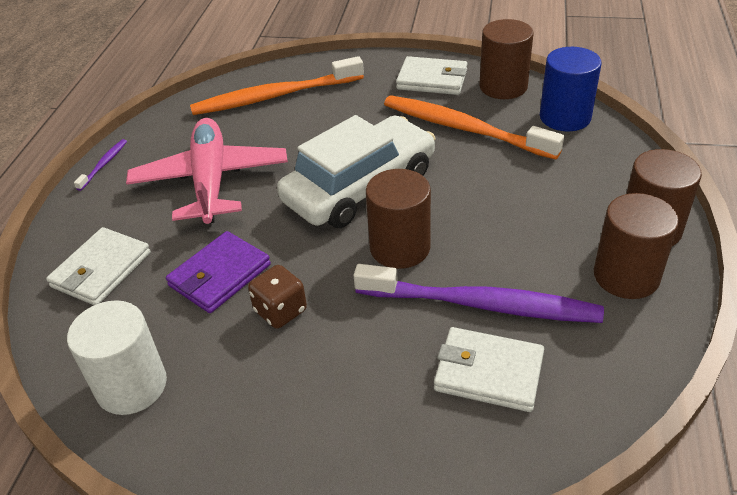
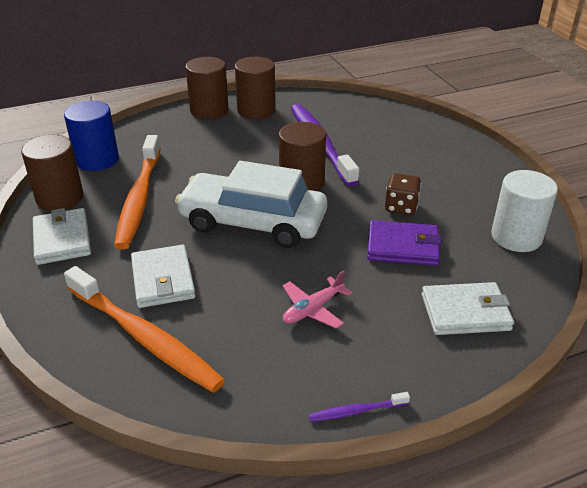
camera: 125 degrees left, 5 degrees down
(210, 181) = (313, 309): pink plane -> pink plane, size x0.48
(488, 372) = (363, 130): white wallet -> white wallet (163, 279)

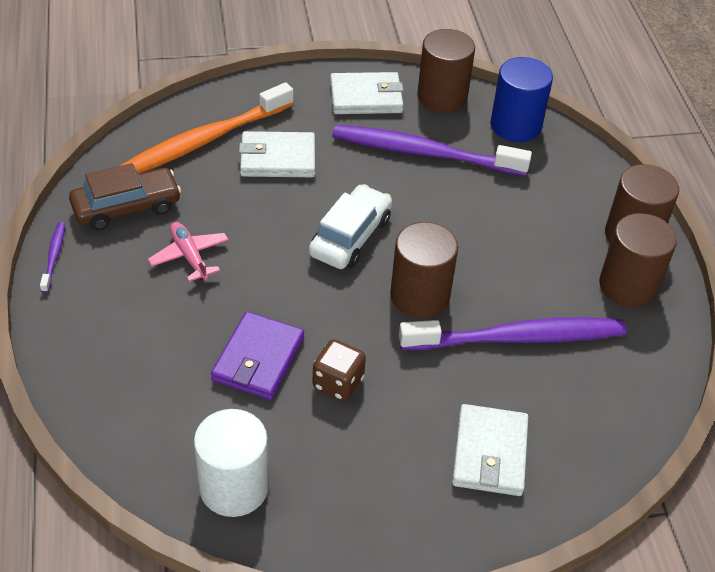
camera: 100 degrees right, 10 degrees up
(139, 198) = (425, 153): orange toothbrush -> purple toothbrush
(253, 222) = (350, 237): white car -> white car, size x0.63
(264, 372) = (126, 207): none -> brown car
(465, 312) = (129, 378): white wallet -> white wallet (489, 453)

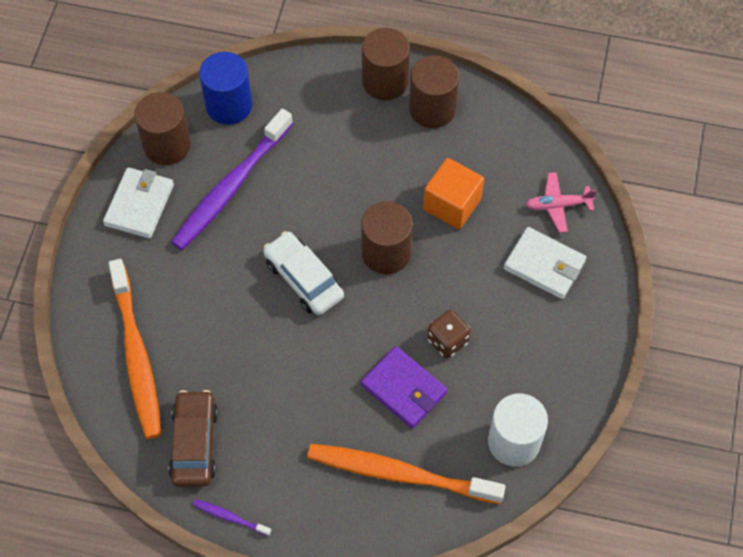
camera: 65 degrees left, 15 degrees up
(151, 385) = (400, 474): none -> orange toothbrush
(189, 256) = (275, 408): pink plane -> pink plane (558, 205)
(278, 158) = (187, 303): white wallet -> none
(516, 338) = (452, 204): purple toothbrush -> orange cube

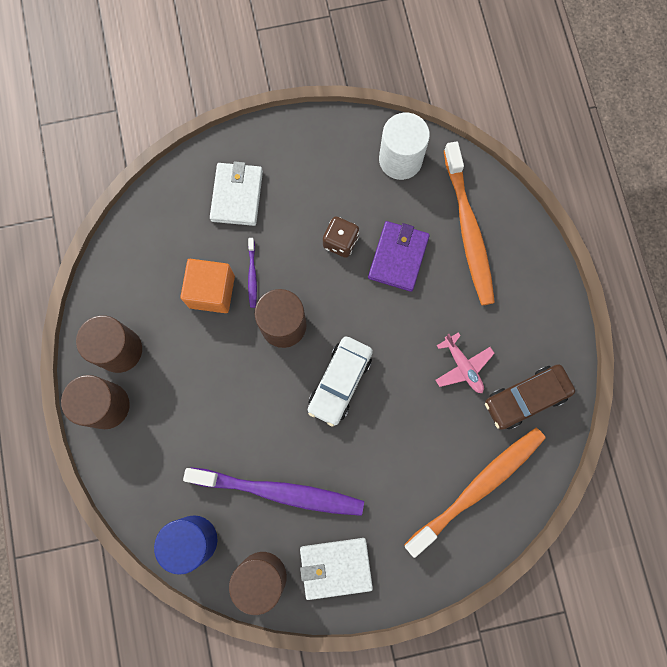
camera: 115 degrees left, 15 degrees up
(230, 517) = (568, 339): purple toothbrush -> purple toothbrush (252, 275)
(558, 205) = (175, 206): pink plane -> pink plane (463, 366)

